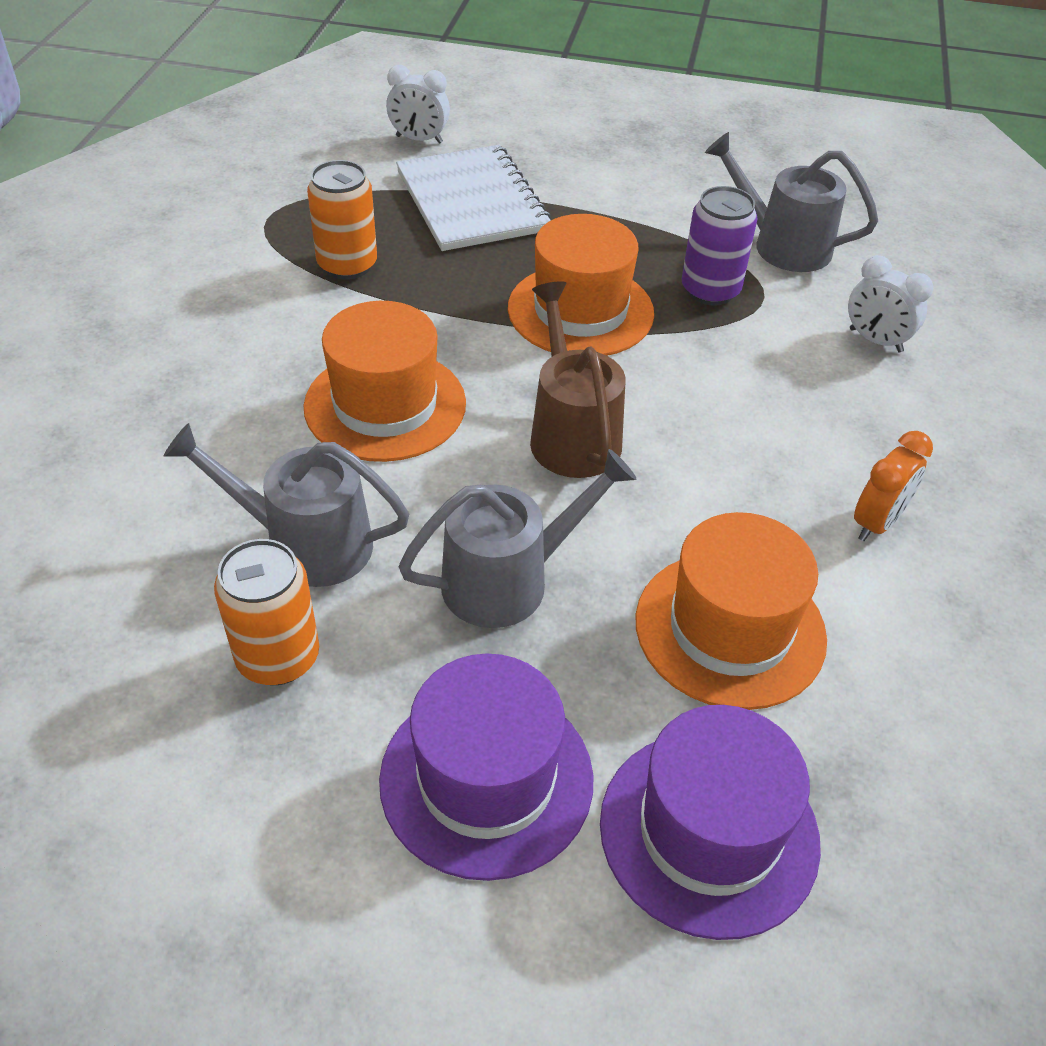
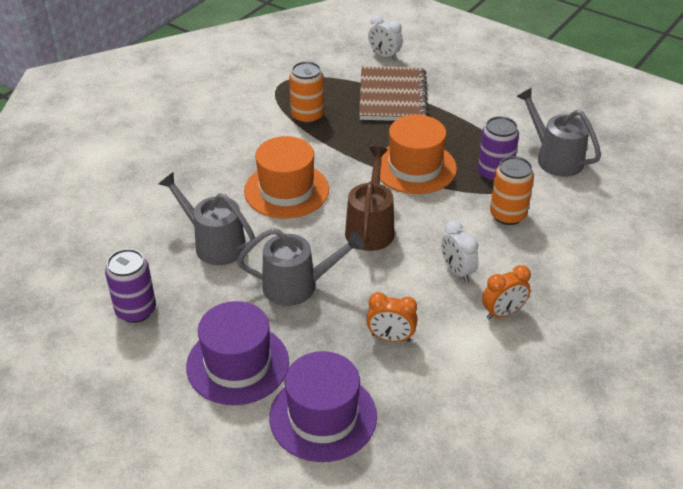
camera: 25 degrees right, 5 degrees down
(217, 733) = (136, 310): none -> purple can
(278, 657) = (176, 288): orange can -> orange can (507, 215)
(472, 202) = (392, 96): white notebook -> brown notebook
(730, 629) = (390, 338): orange hat -> orange clock
(875, 340) = (572, 222): white clock -> white clock (457, 271)

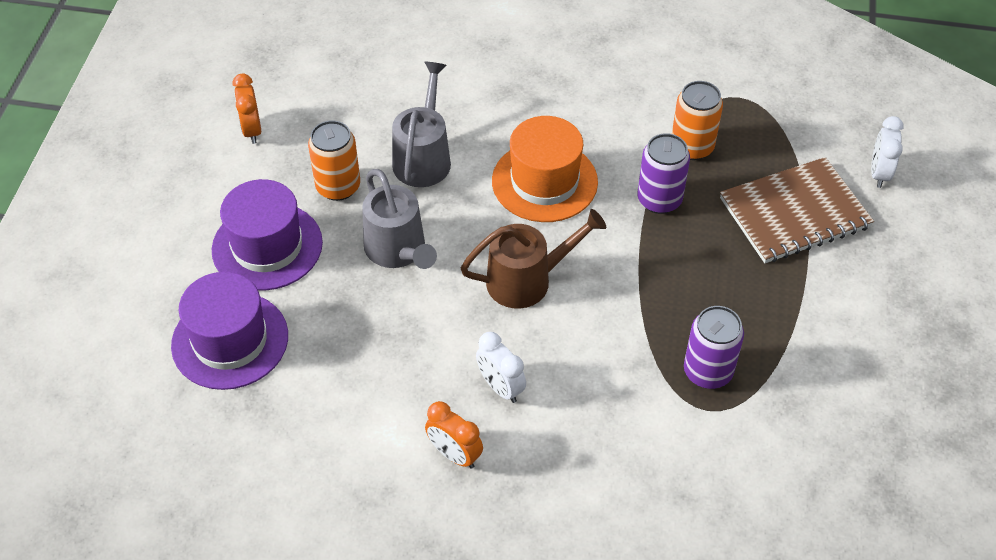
camera: 65 degrees right, 10 degrees up
(136, 310) = (299, 140): purple can -> purple can (659, 200)
(390, 338) = (362, 360): orange clock -> orange clock (252, 130)
(415, 167) = (664, 285): orange hat -> none
(457, 271) = (500, 387): white clock -> white clock turned 75 degrees counterclockwise
(507, 215) = (633, 409): orange can -> orange can (338, 187)
(554, 158) = (786, 431): grey watering can -> none

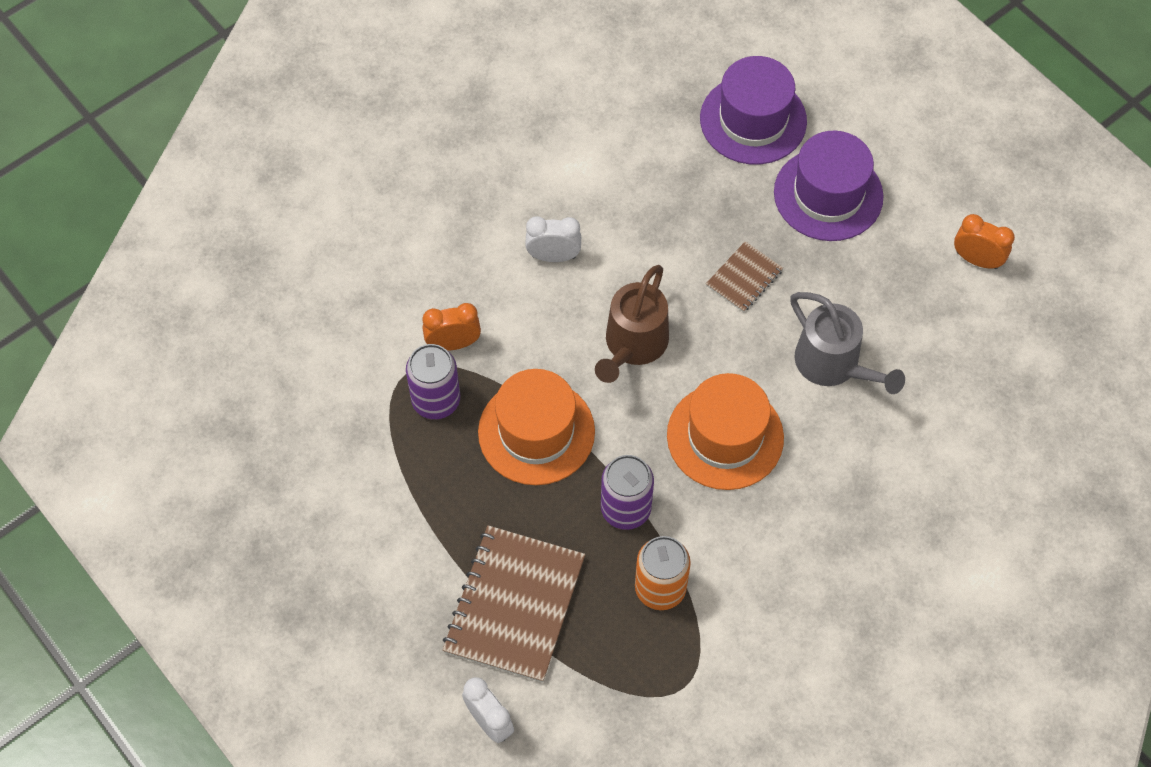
camera: 130 degrees right, 10 degrees up
(338, 187) = (852, 281): orange can -> none
(398, 251) = (744, 278): grey watering can -> brown notebook
(454, 454) = (527, 191): orange clock -> orange clock (453, 343)
(661, 290) = (536, 432): none -> orange hat

